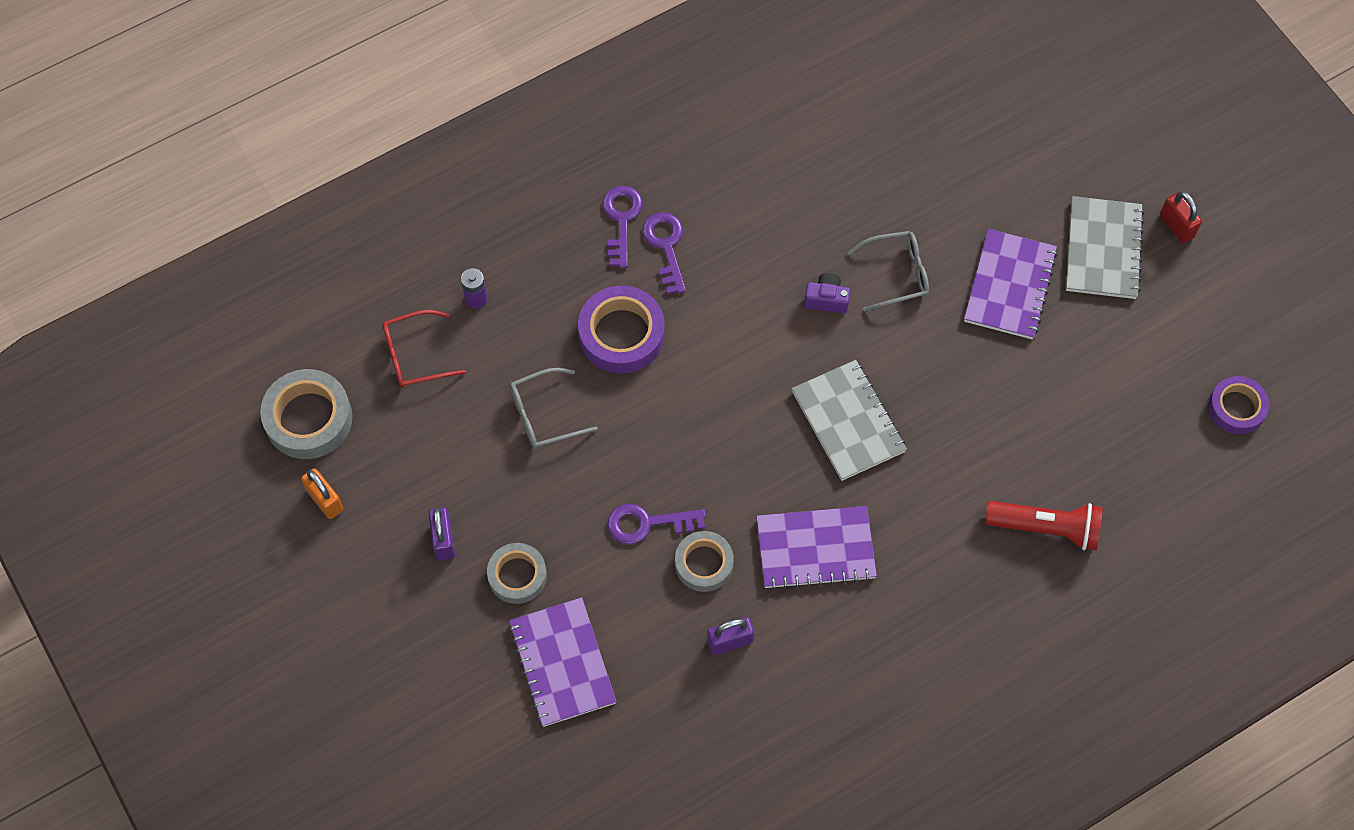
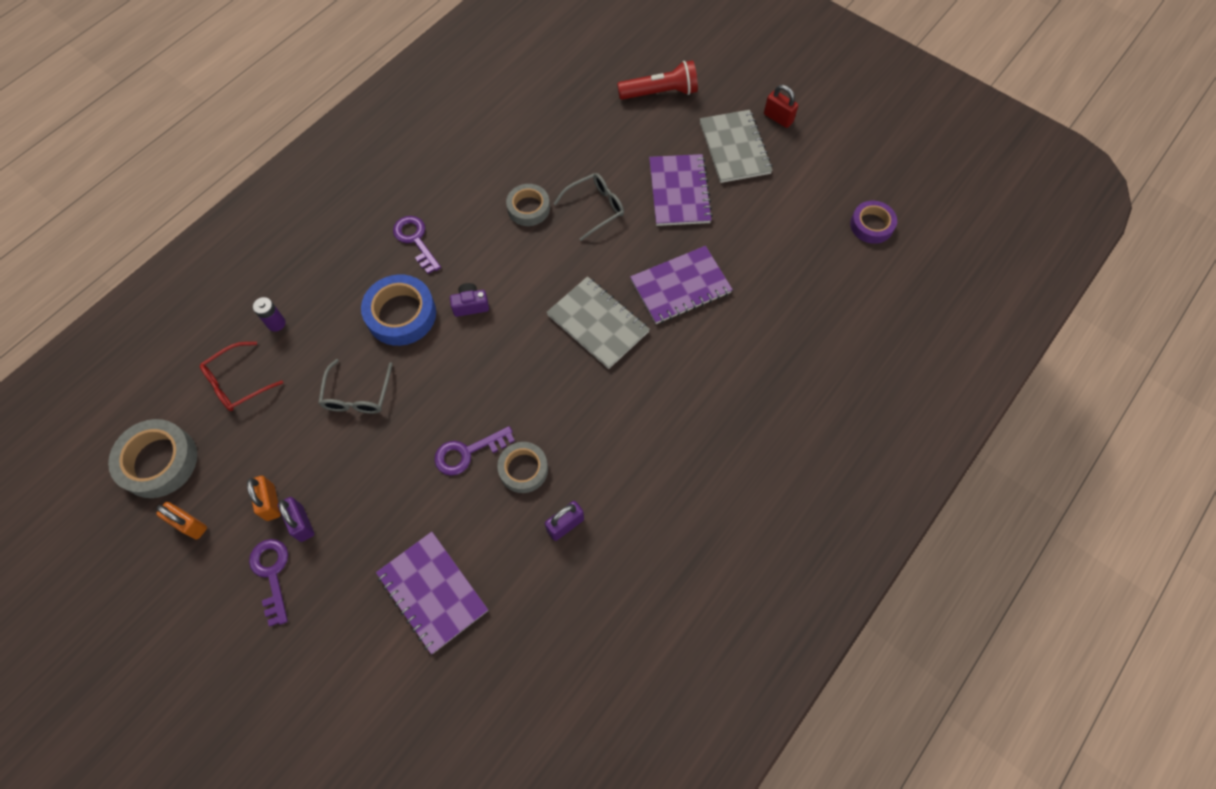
camera: 20 degrees left, 0 degrees up
(416, 506) = (270, 503): none -> orange padlock
(517, 575) = (373, 531): grey tape -> grey tape (528, 208)
(544, 415) = (357, 395): grey glasses -> grey glasses turned 45 degrees counterclockwise
(621, 220) = (375, 231): purple key -> purple key (272, 574)
(621, 334) = (401, 314): purple tape -> blue tape
(815, 549) = (607, 428): purple notebook -> purple notebook (680, 287)
(826, 299) = (550, 241): purple camera -> purple camera (470, 305)
(1045, 528) = (774, 354): red flashlight -> red flashlight (660, 93)

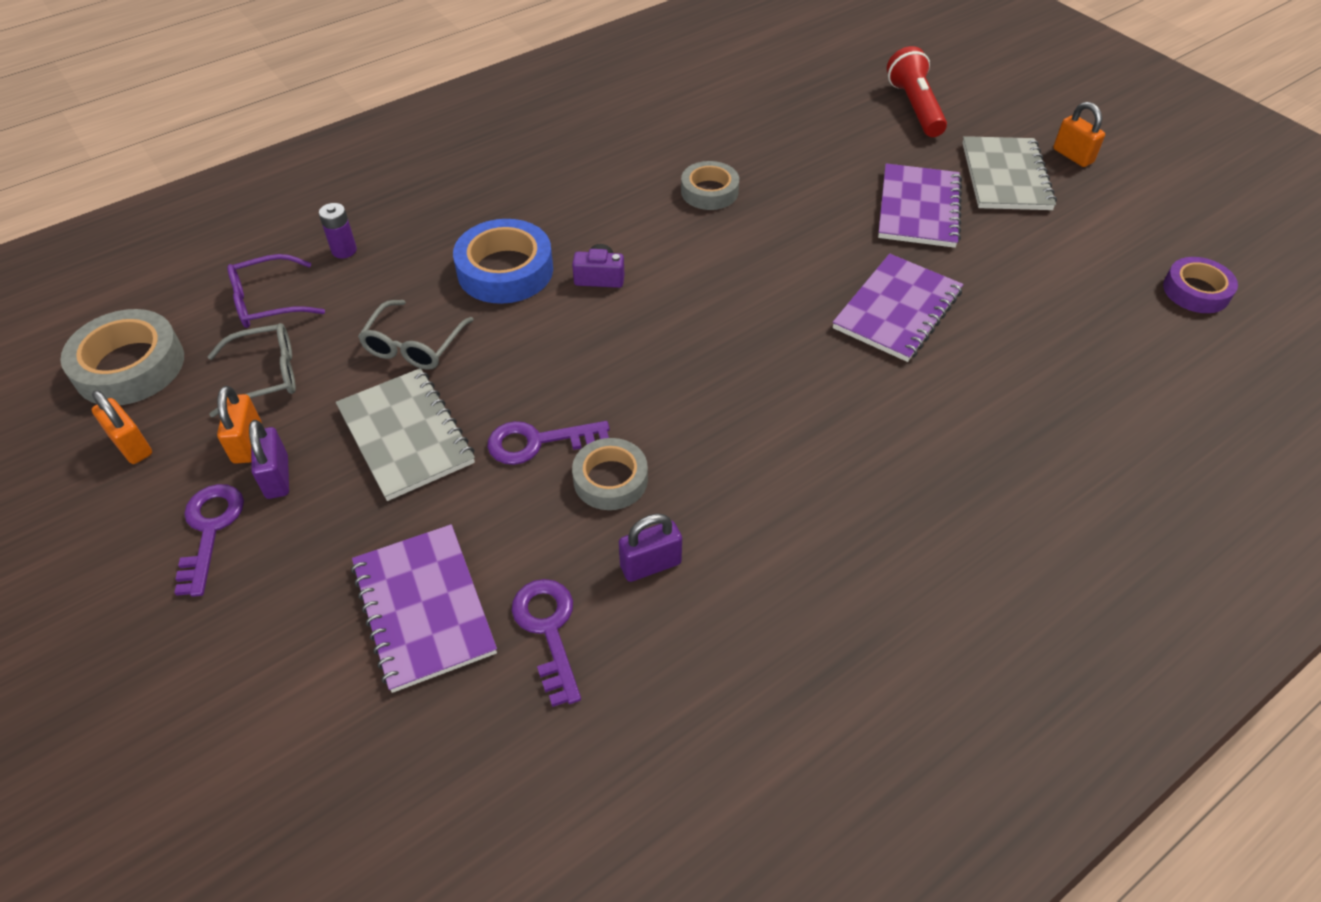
camera: 15 degrees right, 15 degrees down
(237, 382) = (268, 302): red glasses -> purple glasses
(415, 240) = (552, 199): purple key -> purple key (548, 630)
(595, 208) = (798, 206): grey glasses -> grey glasses (265, 376)
(598, 323) = (768, 329): grey notebook -> grey notebook (406, 435)
(660, 93) = (915, 107): red flashlight -> red flashlight turned 105 degrees counterclockwise
(680, 287) = (897, 310): purple notebook -> purple notebook turned 45 degrees counterclockwise
(778, 118) = (1072, 156): red padlock -> orange padlock

